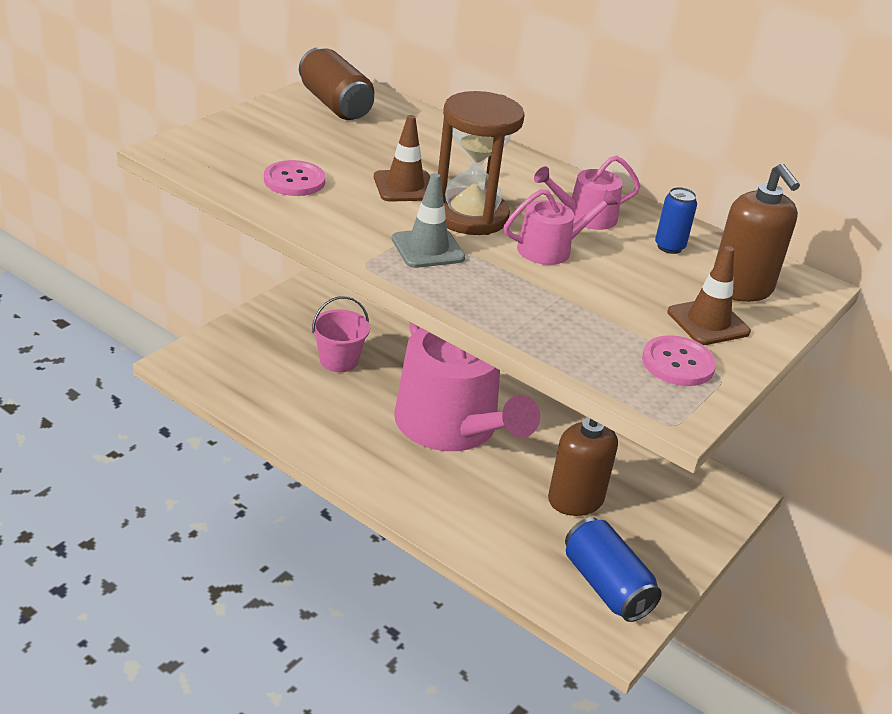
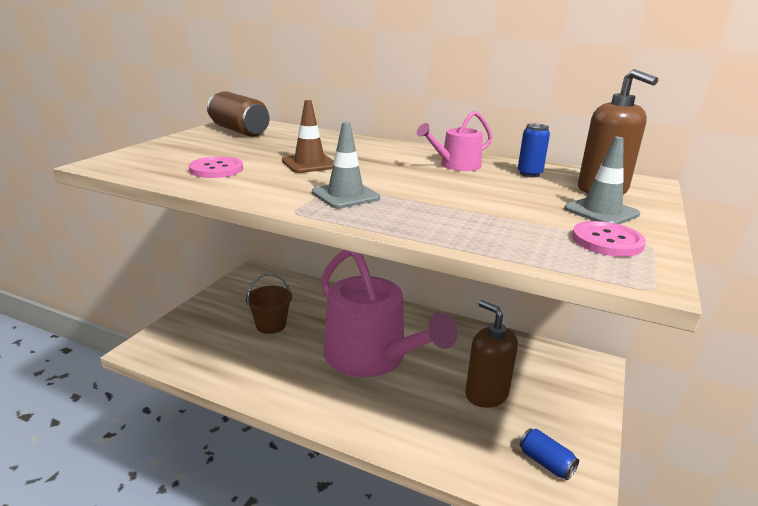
camera: 10 degrees left, 10 degrees down
(339, 360) = (271, 325): pink bucket -> brown bucket
(470, 216) = (370, 174): brown hourglass -> none
(551, 249) = (444, 185): pink watering can -> none
(606, 586) = (546, 463): blue can -> blue can, size x0.59
(708, 322) = (601, 212): brown traffic cone -> grey traffic cone

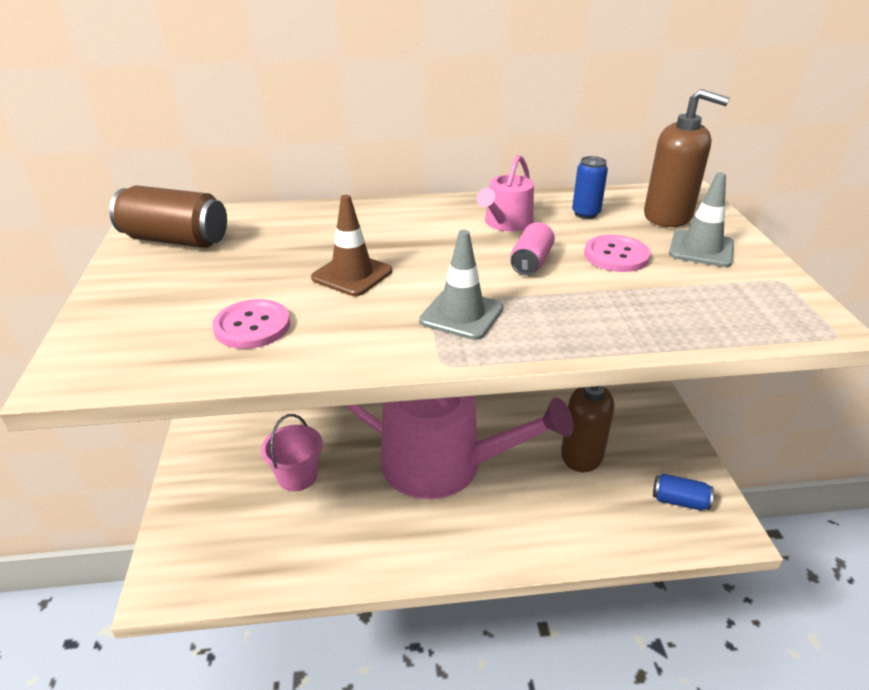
camera: 30 degrees left, 10 degrees up
(271, 325) = (297, 476): brown bucket -> pink bucket
(440, 185) = (531, 262): none -> pink can
(607, 241) = (748, 288): pink button -> pink button (616, 255)

